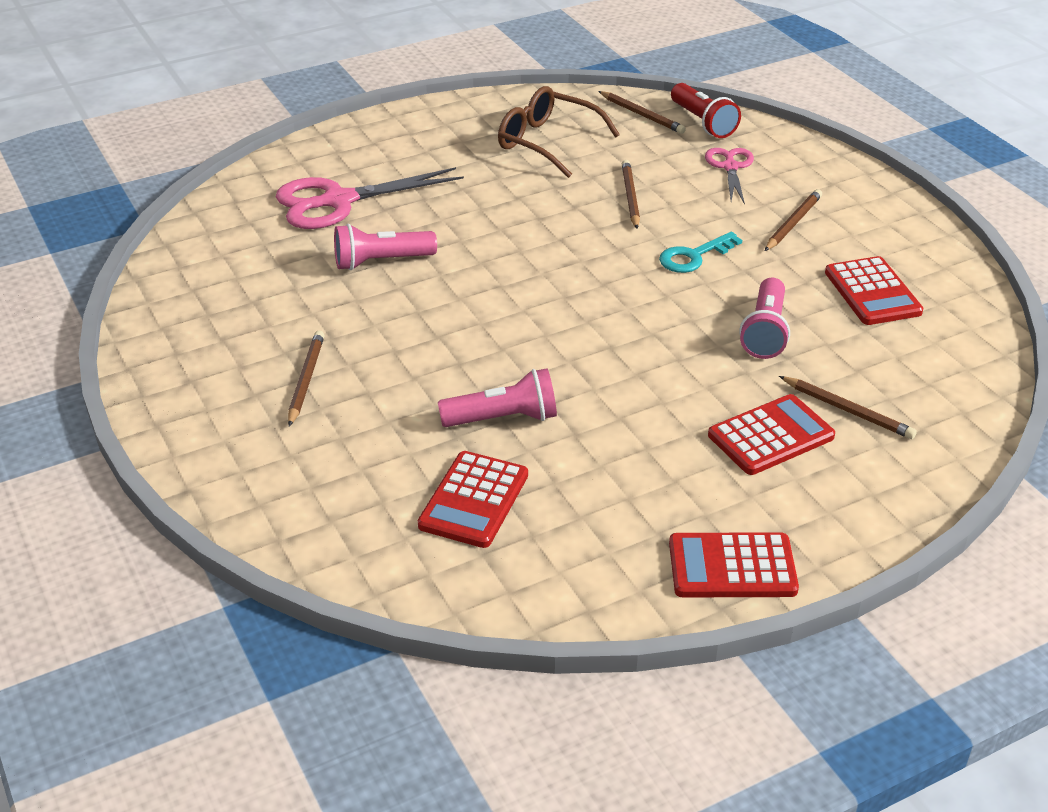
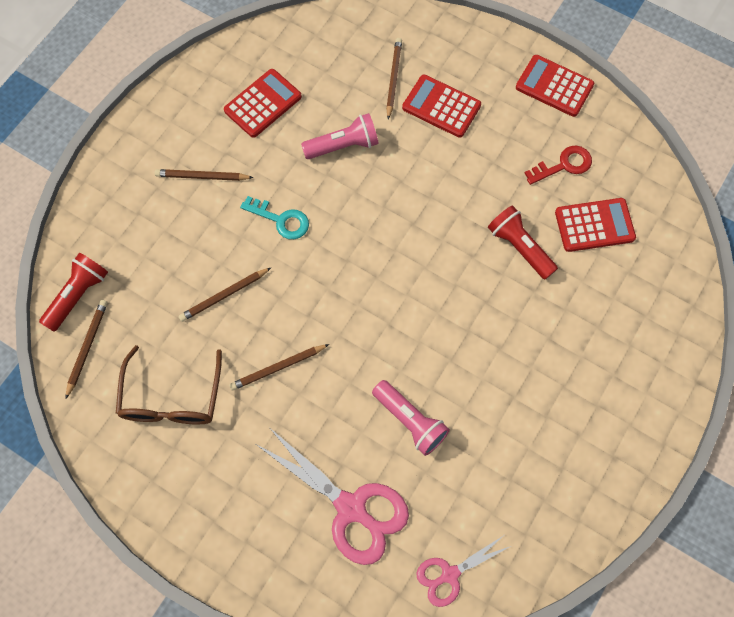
camera: 120 degrees left, 30 degrees up
(306, 380) = (563, 383): brown pencil -> brown pencil (278, 368)
(503, 418) = (519, 247): pink flashlight -> red flashlight
(589, 513) = (563, 165): none -> red key
(730, 167) = (142, 246): pink scissors -> pink scissors (450, 574)
(732, 567) = (554, 86): red calculator -> red calculator turned 150 degrees clockwise

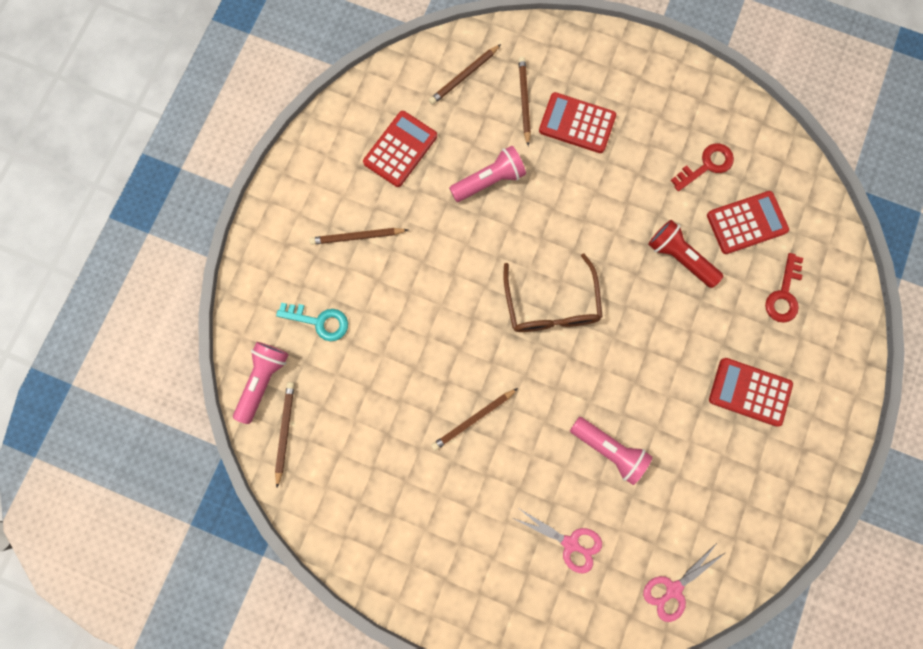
camera: 10 degrees left, 10 degrees up
(78, 295) = (263, 380): red flashlight -> pink flashlight
(172, 398) = (378, 468): brown glasses -> brown glasses (551, 305)
(224, 295) = (406, 356): brown pencil -> brown pencil (464, 76)
(281, 220) = (444, 269): turquoise key -> turquoise key (319, 321)
(351, 508) = (570, 543): pink scissors -> pink scissors, size x0.57
(554, 86) = (683, 83): red calculator -> red calculator (749, 392)
(620, 300) = (783, 294): none -> red key

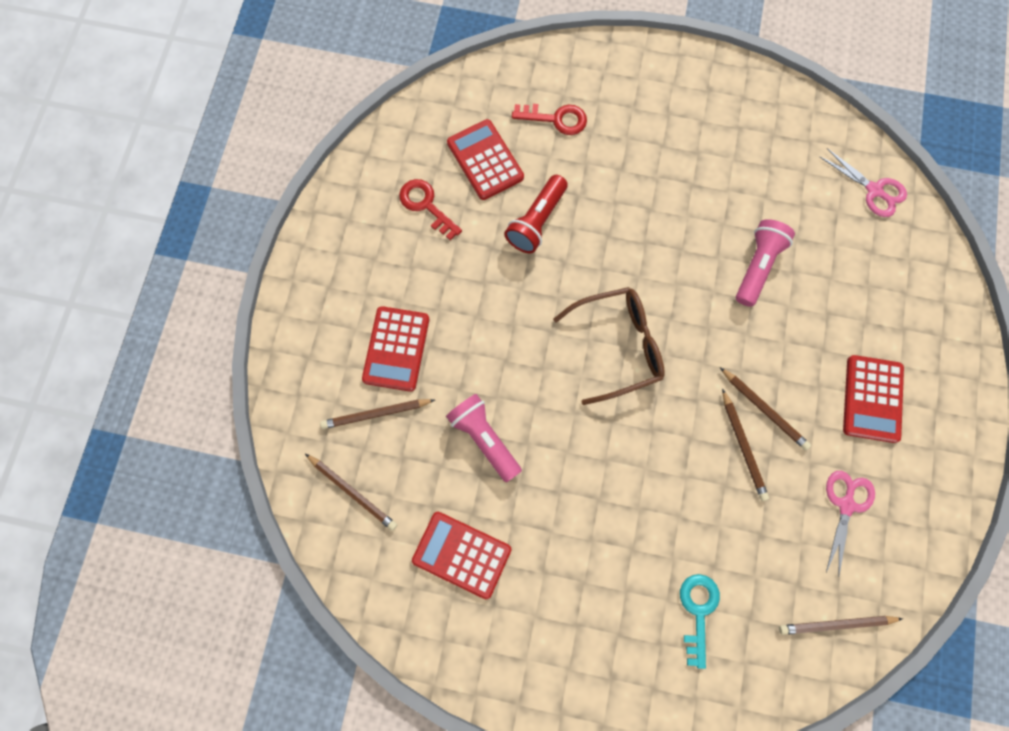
camera: 100 degrees left, 5 degrees down
(263, 380) = (785, 666): pink flashlight -> none
(357, 237) = (584, 586): brown pencil -> brown pencil (743, 446)
(570, 543) = (861, 291): pink scissors -> pink scissors (846, 505)
(749, 392) = (664, 141): red calculator -> red calculator (872, 399)

